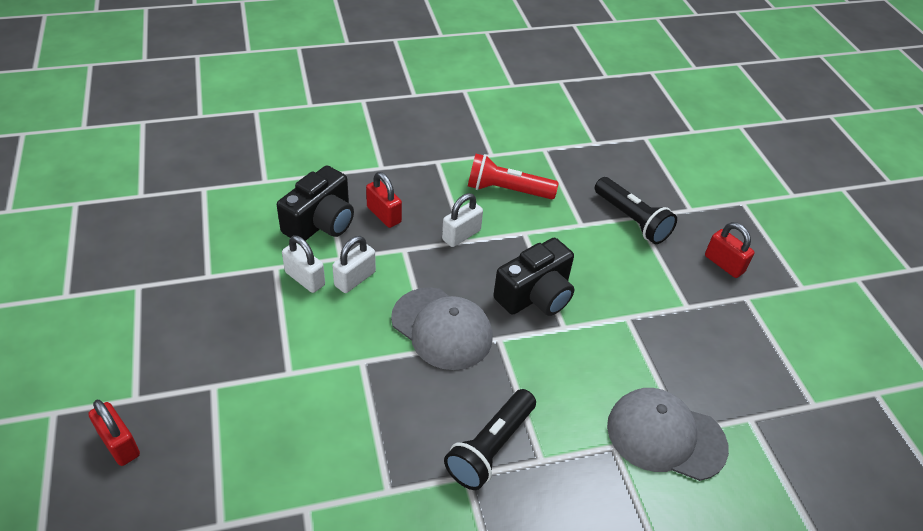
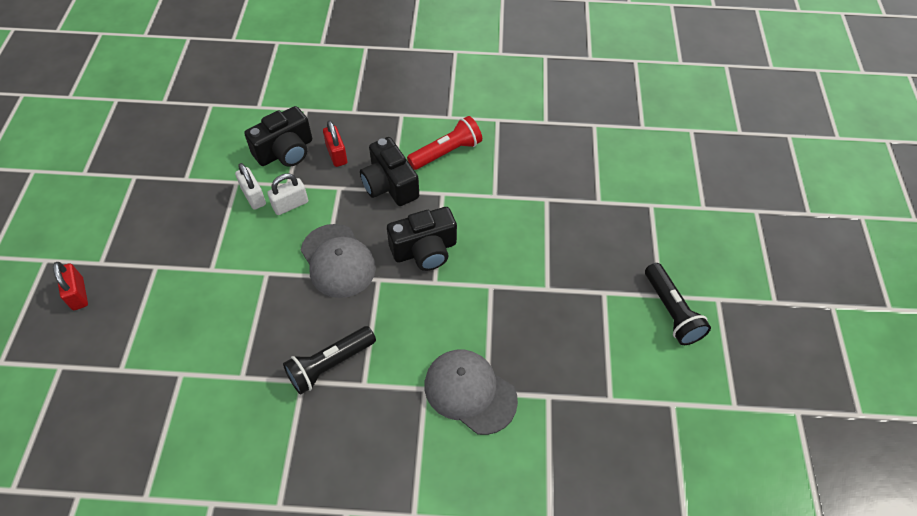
camera: 20 degrees right, 10 degrees up
(461, 235) = (390, 185): white padlock -> black camera
(507, 190) = (446, 152): red flashlight -> red flashlight turned 120 degrees clockwise
(631, 220) = (540, 201): black flashlight -> black flashlight (671, 311)
(724, 264) = (600, 258): red padlock -> none

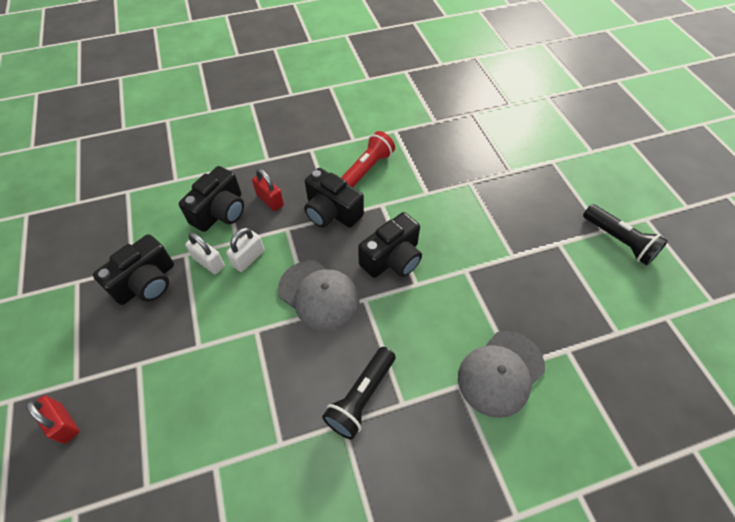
camera: 20 degrees left, 0 degrees up
(192, 197) = (146, 282): none -> black camera
(470, 392) = (500, 373): grey cap -> grey cap turned 60 degrees counterclockwise

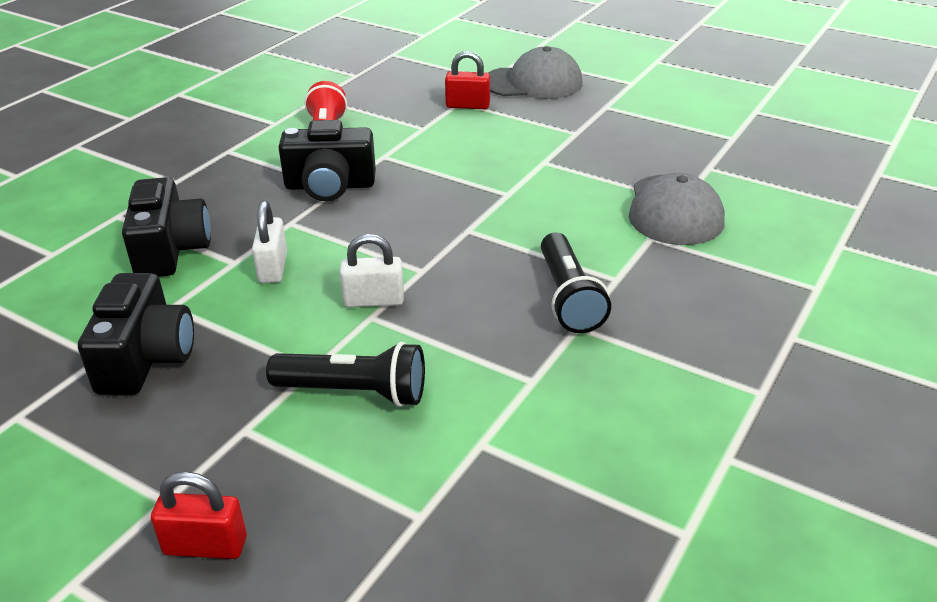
camera: 40 degrees left, 20 degrees down
(209, 262) = (219, 297): white padlock -> white padlock (374, 300)
(270, 200) = (231, 211): red padlock -> red padlock (468, 105)
(319, 295) = (409, 252): grey cap -> grey cap (533, 83)
(392, 258) = (455, 188): black camera -> none
(619, 241) = (654, 83): black flashlight -> black flashlight (354, 392)

